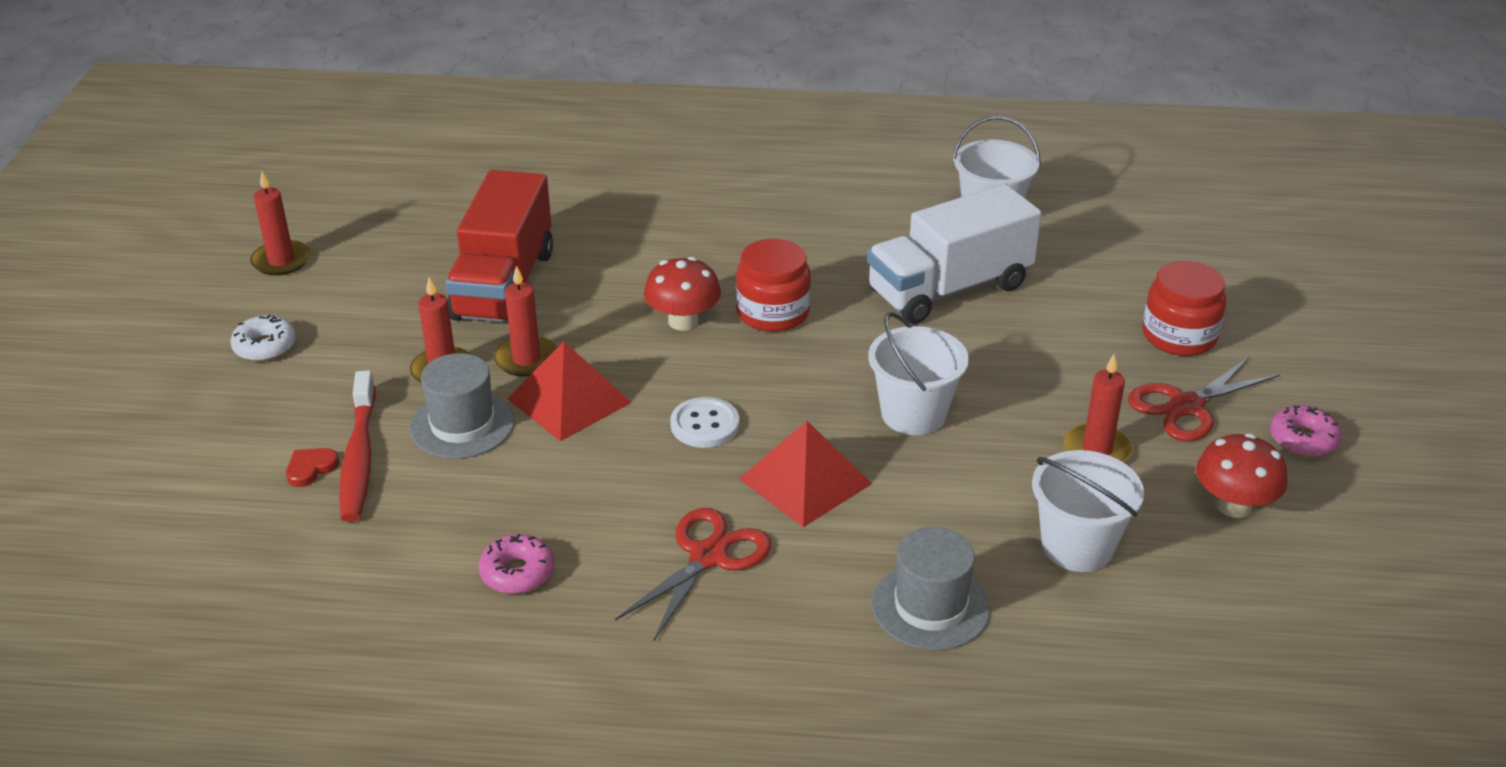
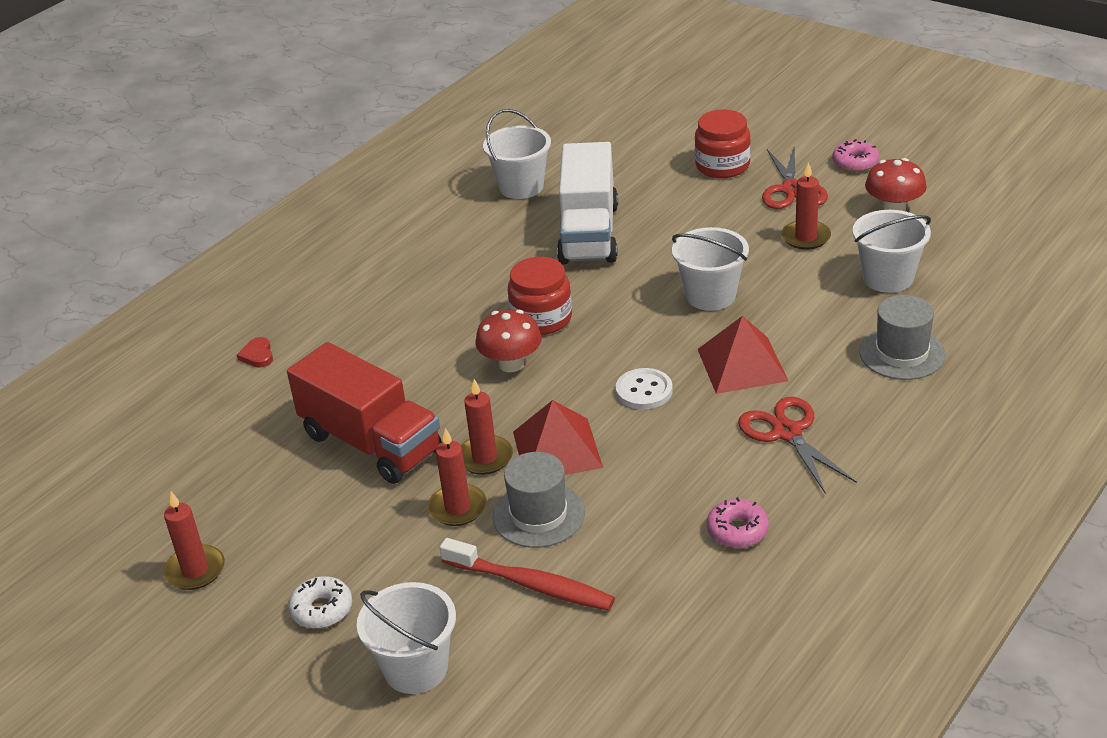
camera: 55 degrees left, 0 degrees up
(214, 429) = (416, 668): none -> white bucket
(311, 468) = (522, 617): red heart -> red heart (257, 355)

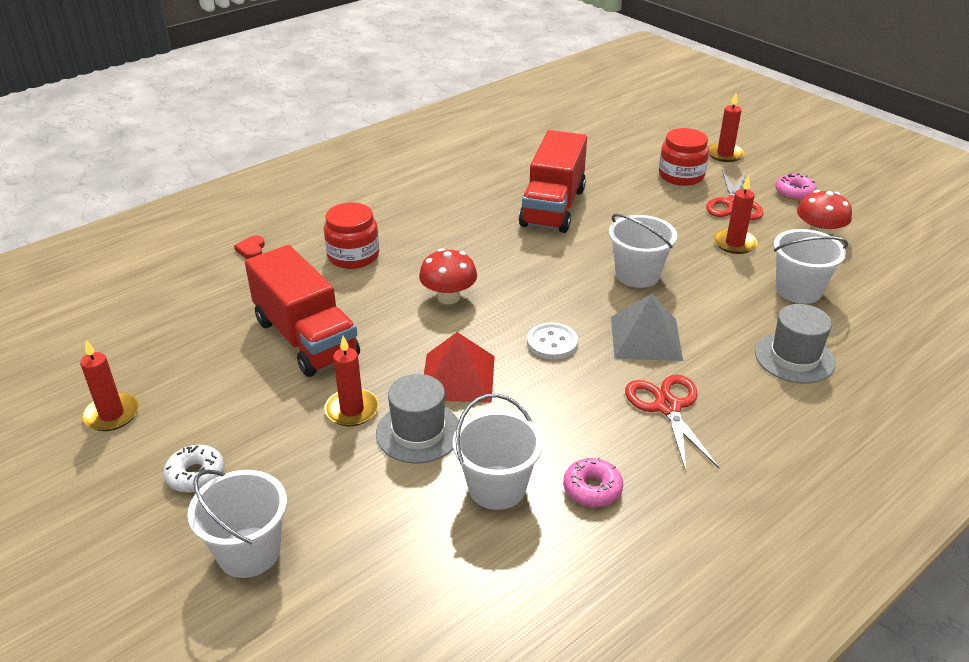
camera: 10 degrees right, 0 degrees up
(485, 458) = (393, 371): red candle -> red candle (724, 154)
(521, 187) = (512, 163): white bucket -> white bucket (497, 487)
(531, 584) = (386, 496): red toothbrush -> none
(541, 318) = (488, 266): red jar -> red jar (353, 256)
(589, 233) = (553, 207): white truck -> red truck
(742, 364) = (646, 338): red pyramid -> grey pyramid

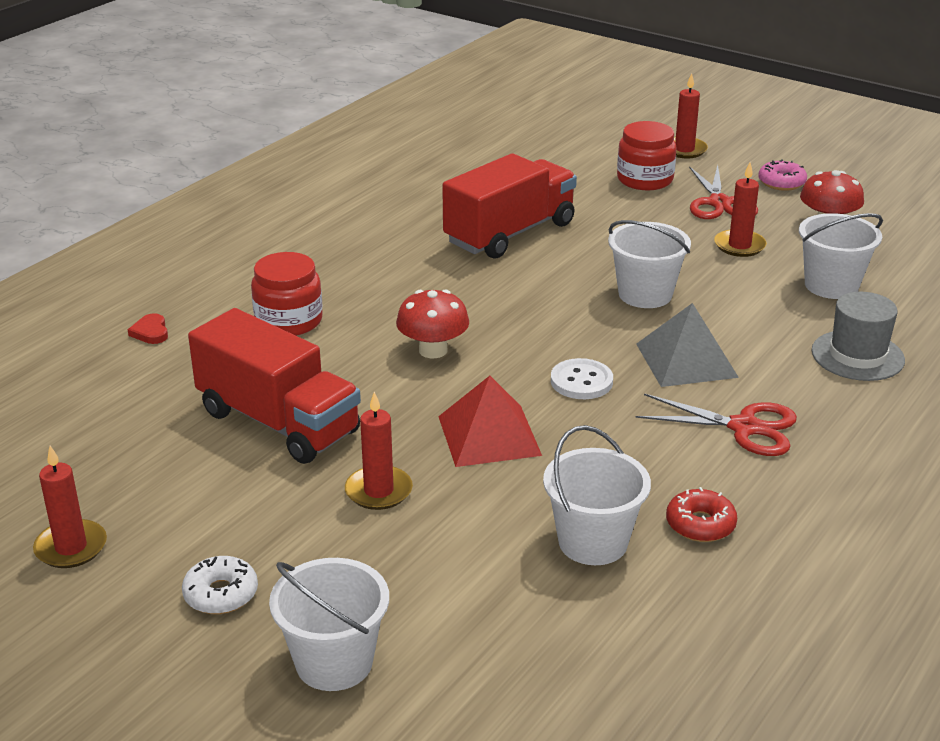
camera: 15 degrees left, 5 degrees down
(418, 432) = (472, 501): grey hat -> none
(553, 207) = (510, 233): red truck -> red truck turned 135 degrees counterclockwise
(592, 489) = (700, 524): pink donut -> red donut
(667, 407) = (744, 427): red scissors -> red scissors turned 135 degrees clockwise

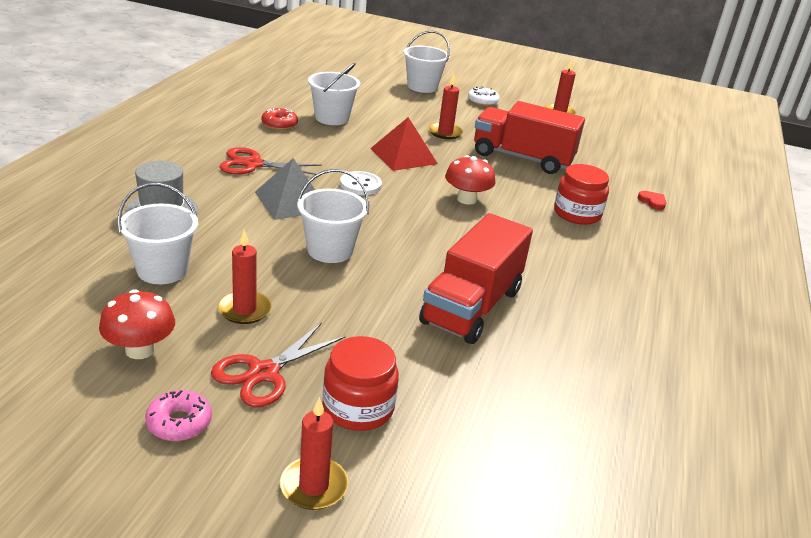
camera: 160 degrees right, 0 degrees up
(719, 203) = (264, 373): red scissors -> red scissors turned 120 degrees counterclockwise

